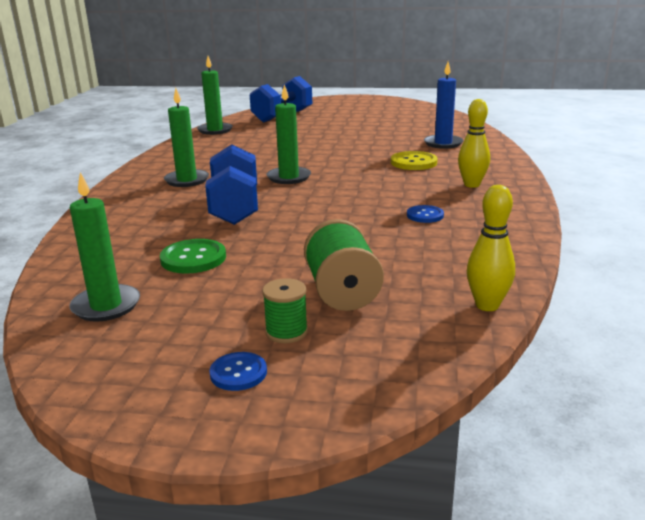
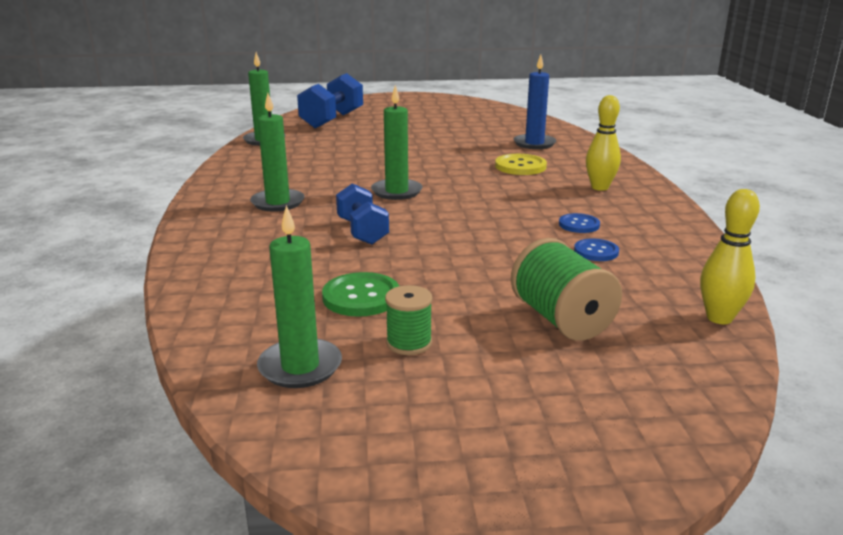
camera: 15 degrees left, 0 degrees up
(235, 207) = (362, 231): blue dumbbell -> blue dumbbell, size x0.65
(238, 373) = (523, 428): blue button -> blue button (596, 251)
(286, 332) = (537, 372): green spool -> green spool (409, 343)

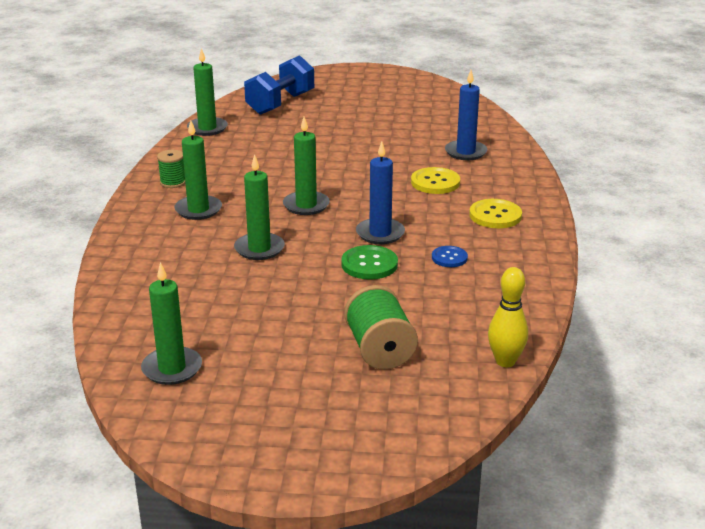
camera: 10 degrees right, 5 degrees up
(361, 297) = (235, 314): green button -> green button (369, 264)
(362, 231) = (259, 249): blue dumbbell -> green candle
(409, 343) = (255, 358): green spool -> green spool (173, 182)
(490, 209) = (380, 233): none -> blue candle
(596, 251) = (446, 288): blue button -> none
(599, 187) = (495, 215): yellow bowling pin -> yellow button

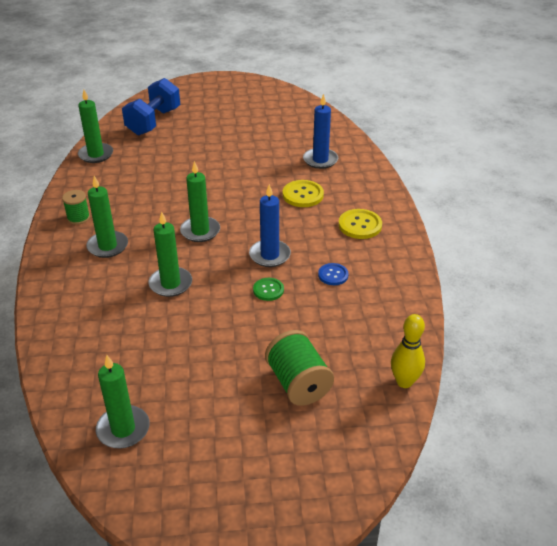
camera: 10 degrees left, 10 degrees up
(369, 264) = (268, 290): green button -> green button, size x0.64

